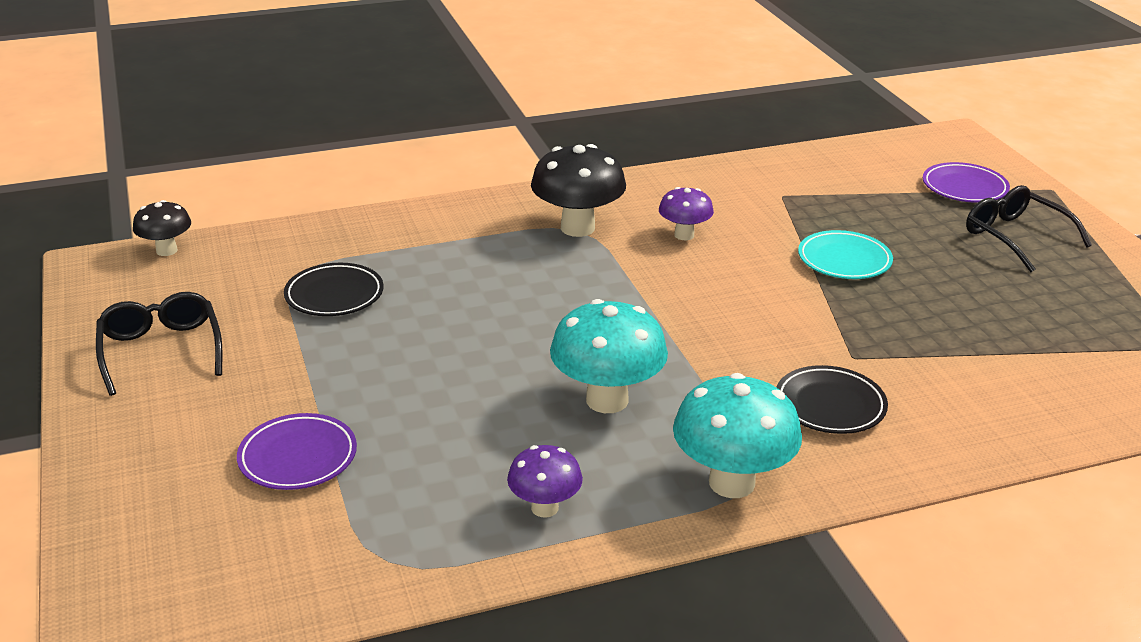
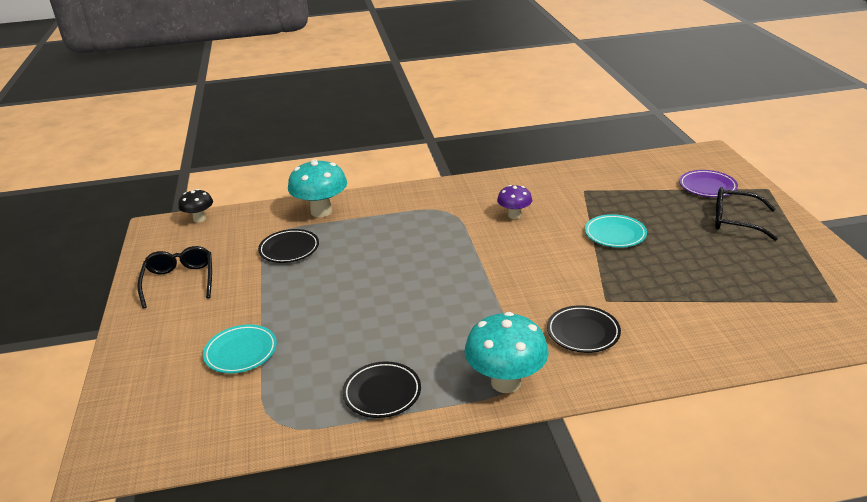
camera: 10 degrees right, 0 degrees up
(298, 457) = (241, 352): purple plate -> turquoise plate
(544, 508) = (382, 393): purple mushroom -> black plate
(577, 228) = (448, 209): black mushroom -> none
(607, 400) = (439, 323): turquoise mushroom -> turquoise mushroom (321, 211)
(1015, 237) = (735, 221): black glasses -> black glasses turned 45 degrees counterclockwise

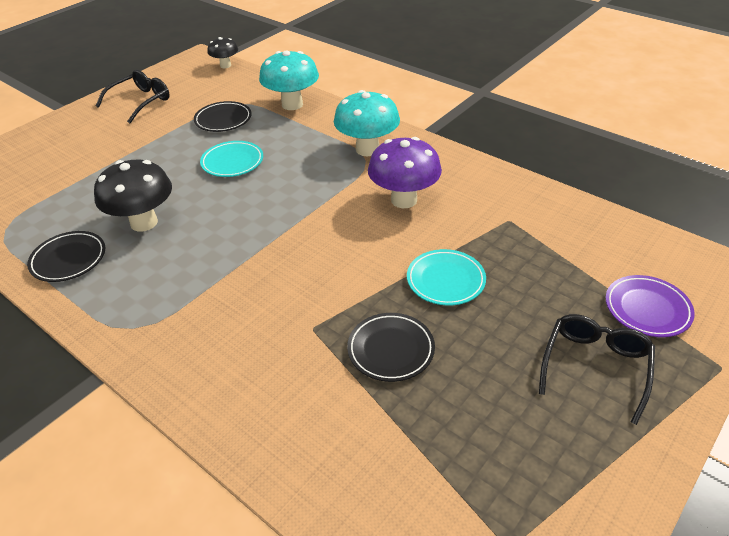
camera: 50 degrees right, 10 degrees up
(241, 352) = (76, 170): turquoise plate -> turquoise plate (232, 162)
(383, 336) = (144, 222): none -> black mushroom
(506, 382) = (127, 321): turquoise mushroom -> turquoise mushroom (367, 149)
(514, 215) = (404, 200): purple mushroom -> purple mushroom, size x1.73
(583, 332) = (241, 336): black plate -> black plate (391, 350)
(735, 221) = (595, 366): black glasses -> black glasses turned 45 degrees clockwise

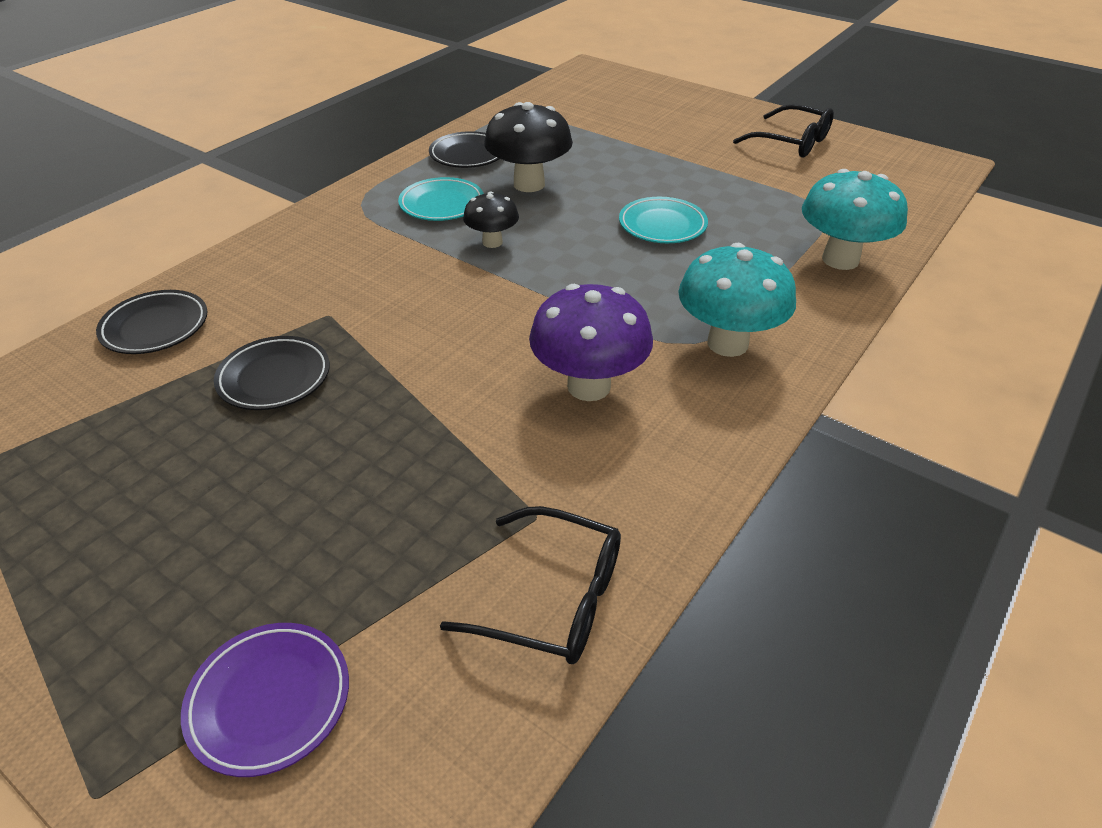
camera: 85 degrees right, 0 degrees up
(223, 120) = (769, 206): black plate -> black plate (155, 327)
(225, 65) = (933, 189): black mushroom -> black mushroom (492, 242)
(445, 280) = (392, 430): turquoise plate -> turquoise plate (442, 204)
(595, 366) = (170, 593): black glasses -> black glasses (553, 599)

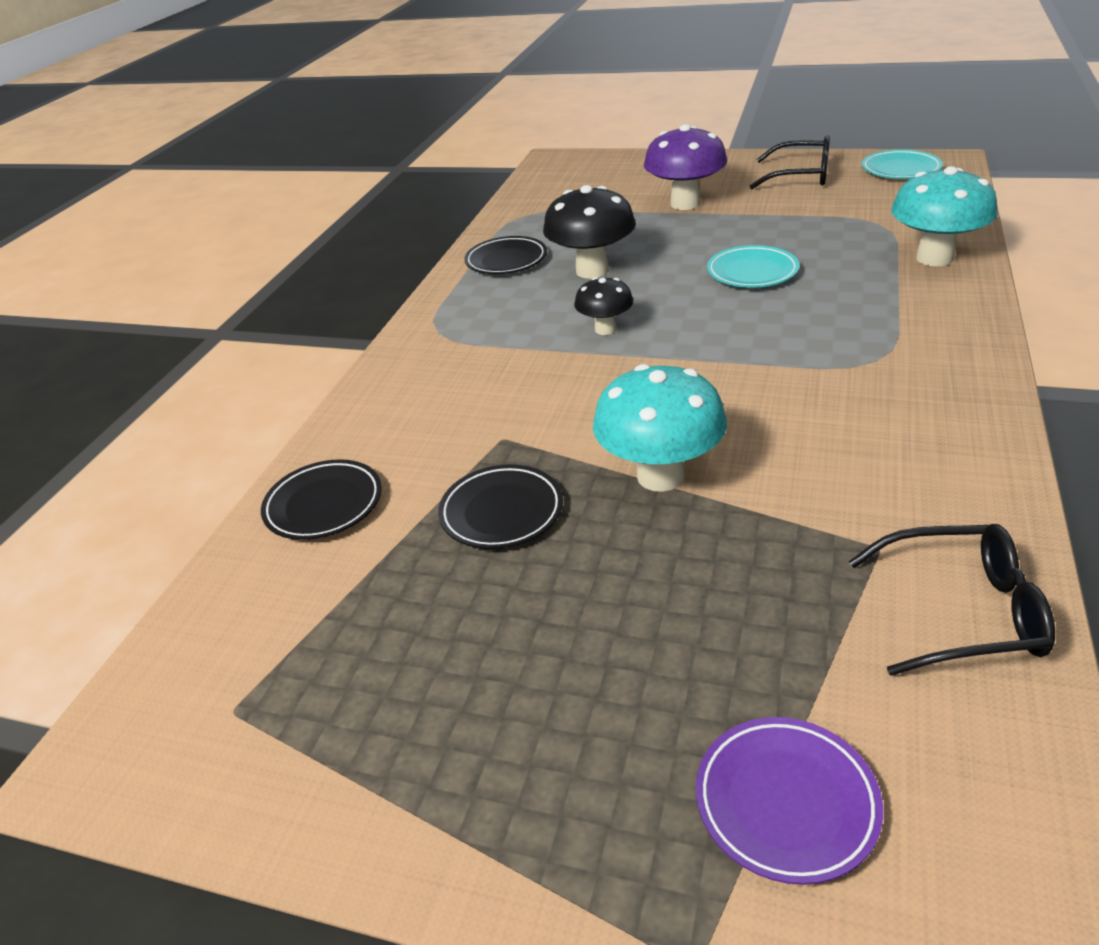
camera: 15 degrees left, 5 degrees down
(442, 204) = (522, 310): turquoise plate -> turquoise plate (900, 170)
(589, 386) = (817, 424): purple mushroom -> purple mushroom (685, 204)
(727, 343) = (905, 352): turquoise mushroom -> turquoise mushroom (660, 476)

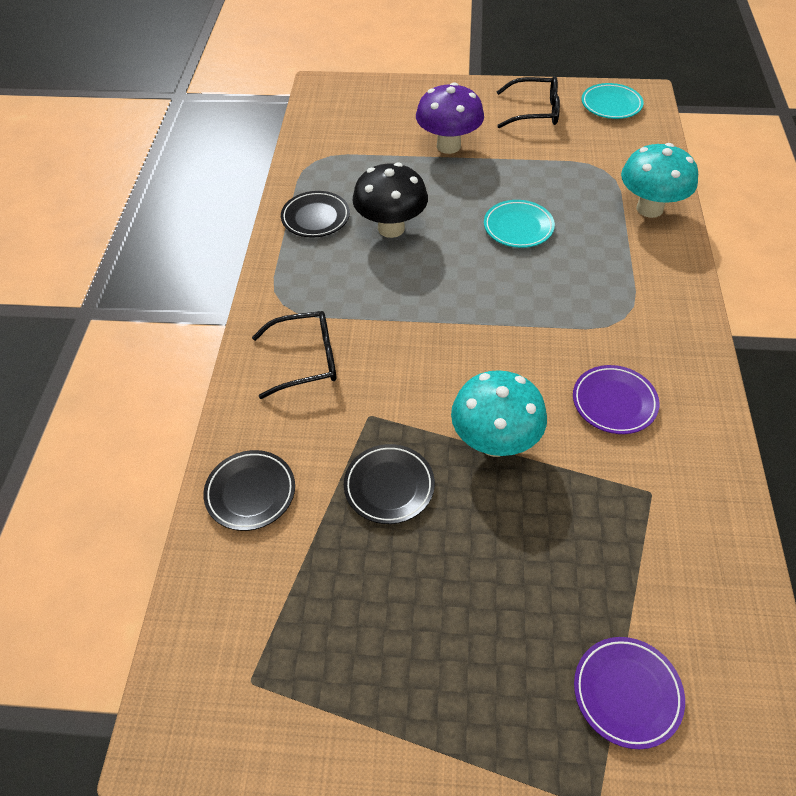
camera: 15 degrees left, 15 degrees up
(605, 329) = (418, 295): black mushroom -> none
(843, 445) = (614, 402): none -> purple plate
(962, 612) = (708, 539): black glasses -> black glasses (306, 360)

